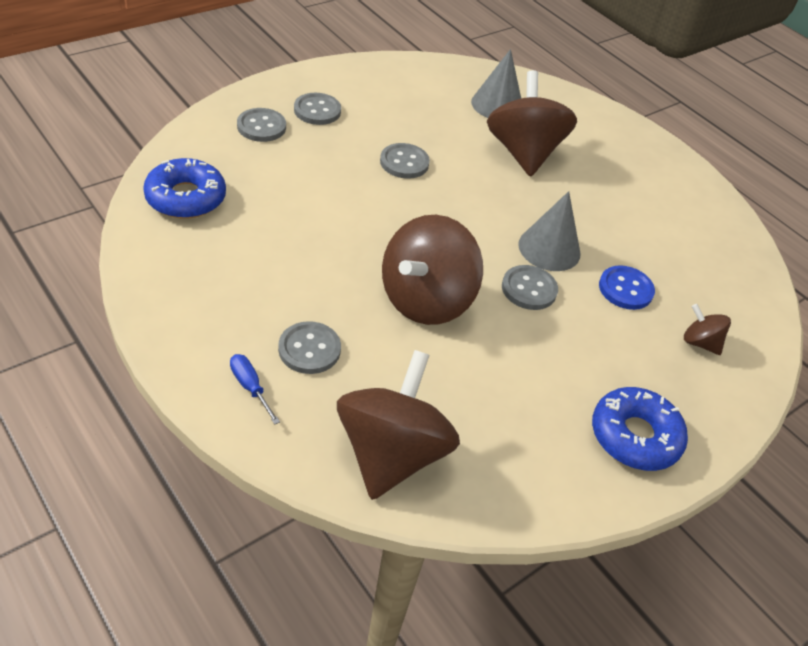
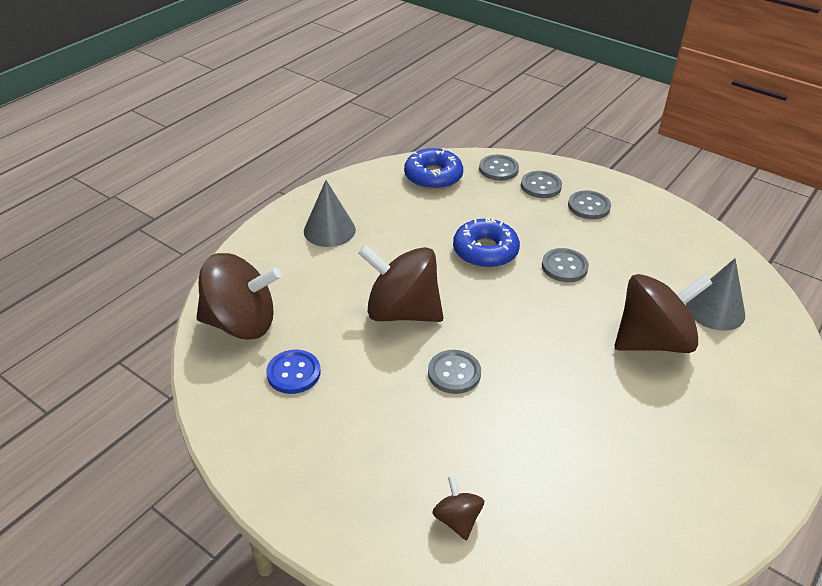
camera: 80 degrees right, 5 degrees down
(250, 387) = (274, 247): blue screwdriver -> none
(309, 349) = (319, 264): grey button -> grey button (498, 169)
(549, 249) = (519, 380): grey cone -> grey cone (329, 230)
(625, 289) = (500, 447): blue button -> blue button (293, 373)
(635, 436) = (309, 471): blue donut -> blue donut (485, 251)
(699, 342) = (457, 519): brown spinning top -> brown spinning top turned 45 degrees counterclockwise

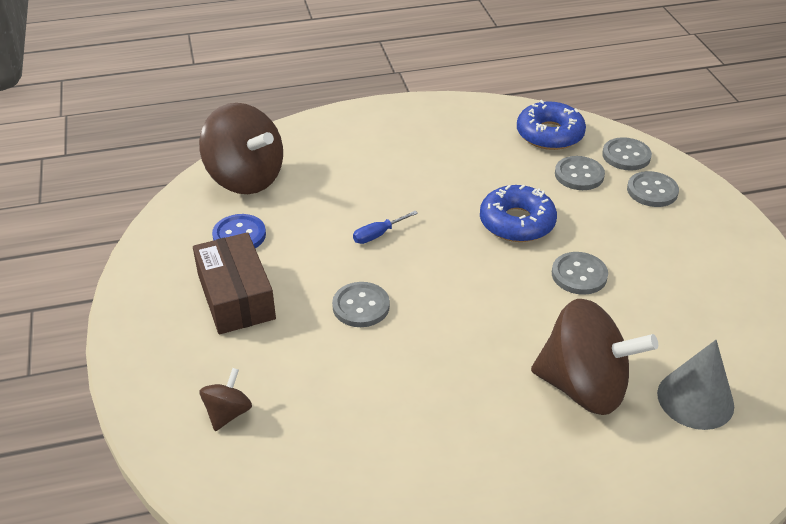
camera: 40 degrees right, 0 degrees up
(329, 230) = (398, 139): grey cone -> none
(351, 424) = (236, 296): none -> brown box
(402, 312) = (378, 235): brown spinning top -> blue screwdriver
(589, 206) = (681, 233): grey button -> grey button (579, 175)

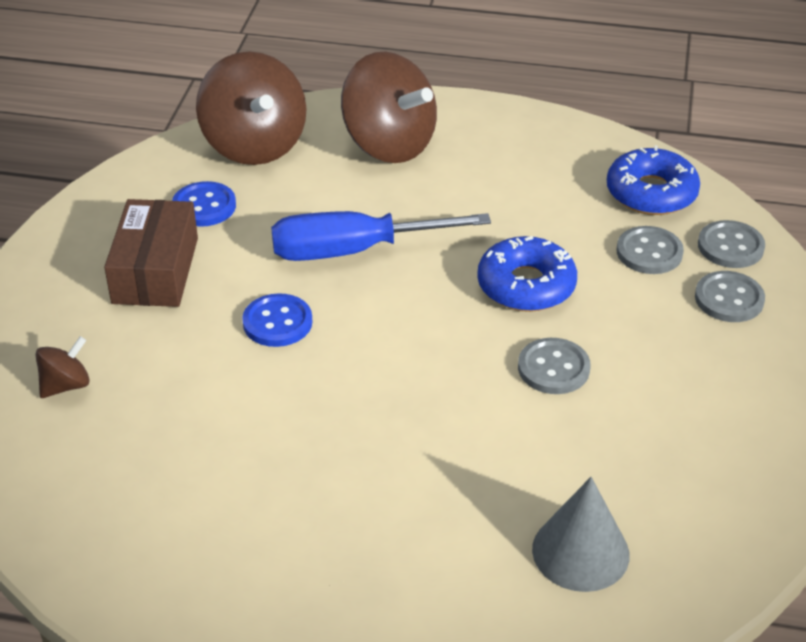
camera: 25 degrees right, 0 degrees up
(361, 306) = (277, 322): grey button -> blue button
(378, 235) = (354, 251): blue screwdriver -> blue screwdriver, size x2.37
(584, 387) = (458, 492): brown spinning top -> brown spinning top (389, 145)

